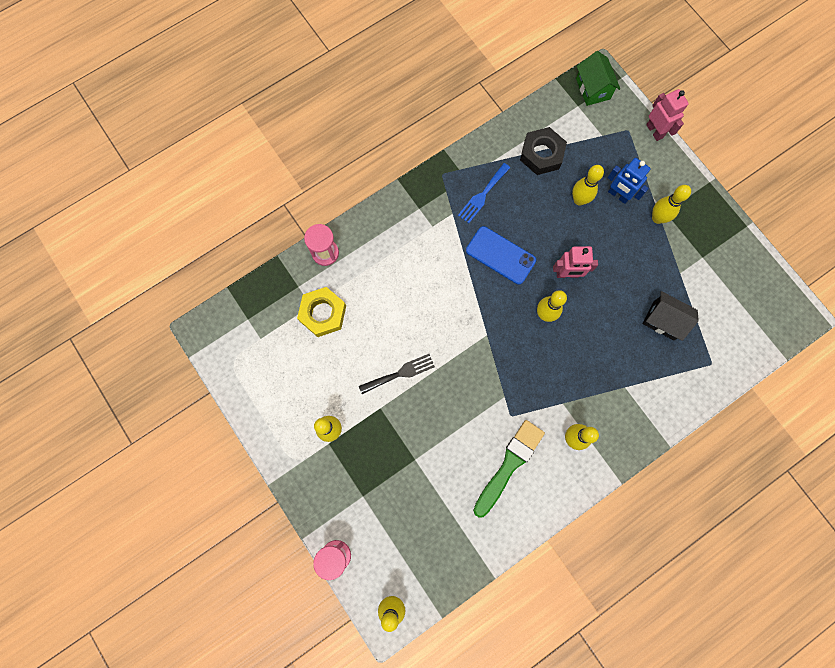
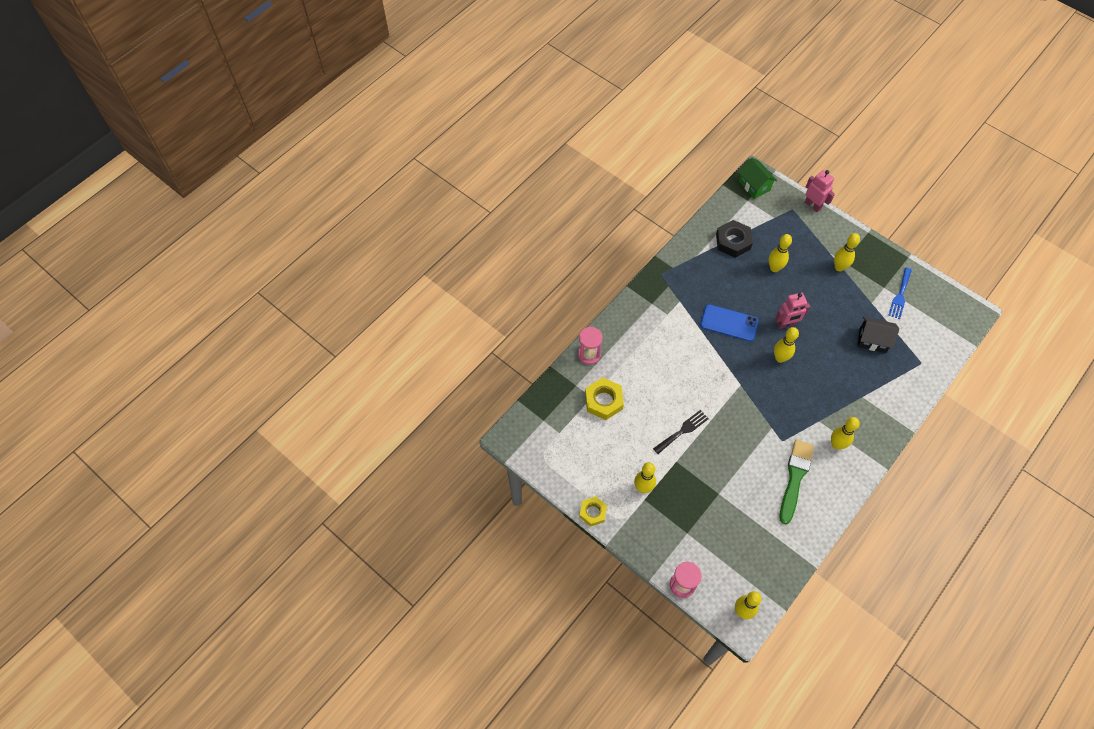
camera: 15 degrees left, 15 degrees down
(266, 443) = (593, 512): none -> yellow nut
(482, 195) = (698, 282): blue fork -> blue fork (900, 295)
(618, 195) = (803, 258): blue robot -> none

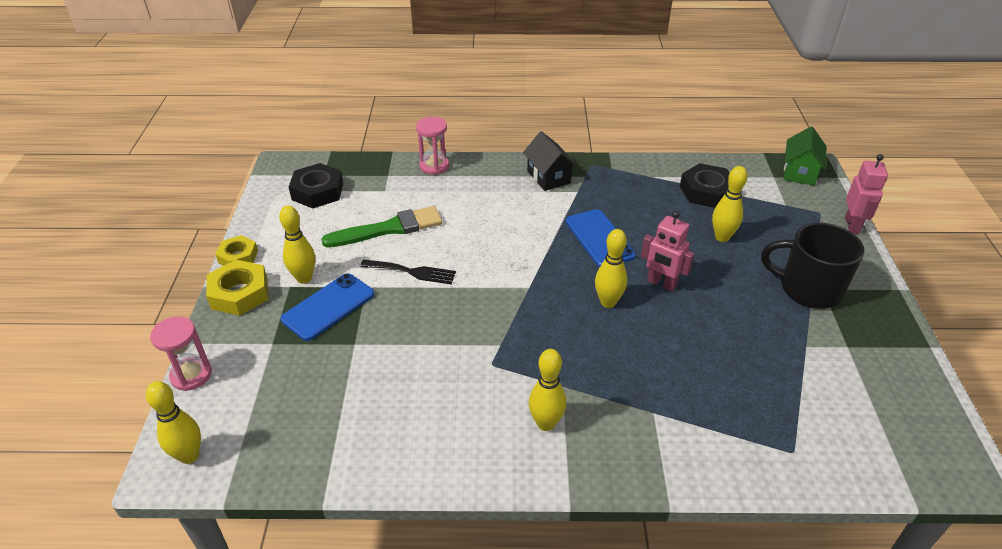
camera: 50 degrees right, 20 degrees down
(560, 434) = (317, 191): none -> black nut
(603, 401) = (389, 200): yellow nut -> yellow nut (239, 293)
(679, 489) = (328, 307): none -> blue phone
(795, 478) = (448, 405): green brush -> green brush (389, 229)
(839, 267) = (808, 289): yellow bowling pin -> black mug
(872, 340) = (753, 377): black house -> black house (548, 177)
(900, 295) = (861, 369): blue fork -> none

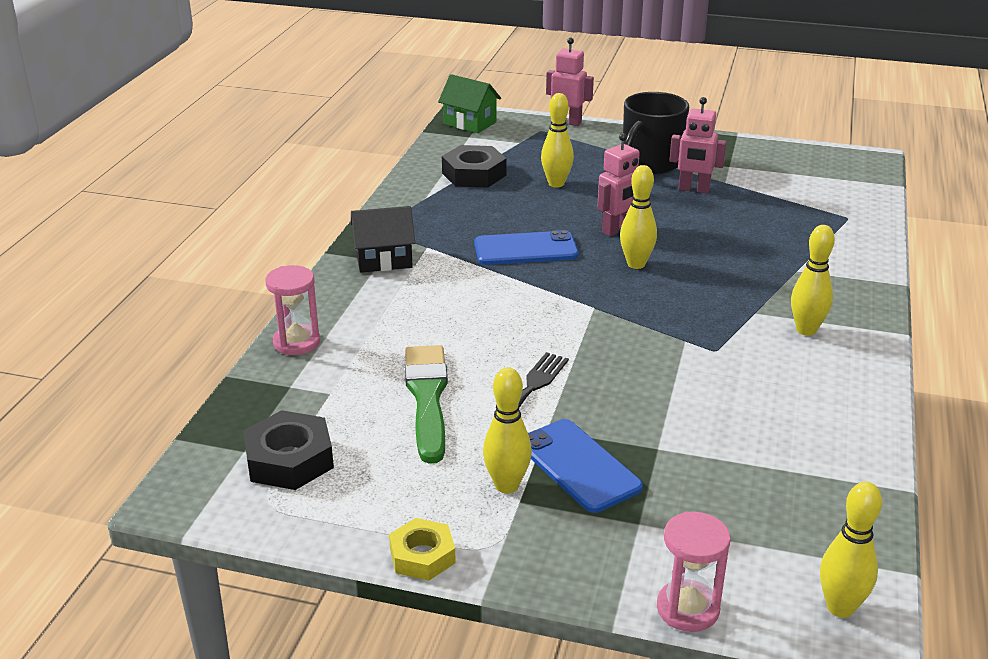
camera: 75 degrees left, 10 degrees down
(239, 293) = (517, 555): yellow nut -> none
(773, 324) = (694, 189): none -> pink robot

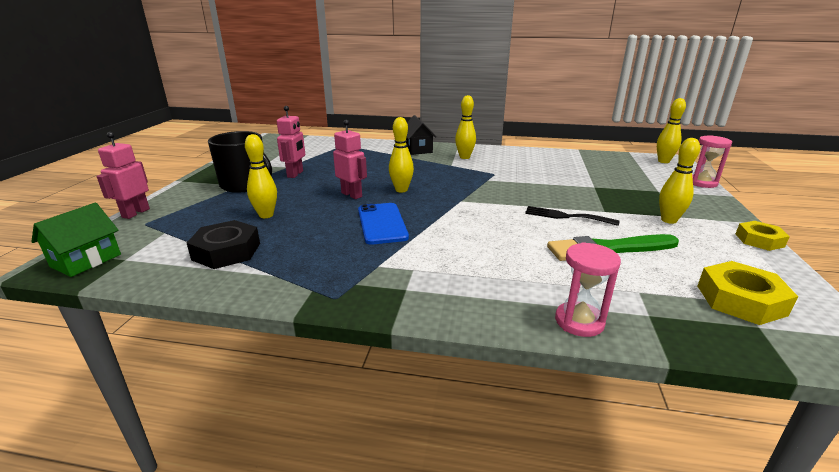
camera: 95 degrees left, 5 degrees down
(289, 460) = (740, 300): black nut -> yellow nut
(384, 260) = (406, 287): black house -> black house (418, 149)
(578, 465) = (629, 203): blue phone -> none

